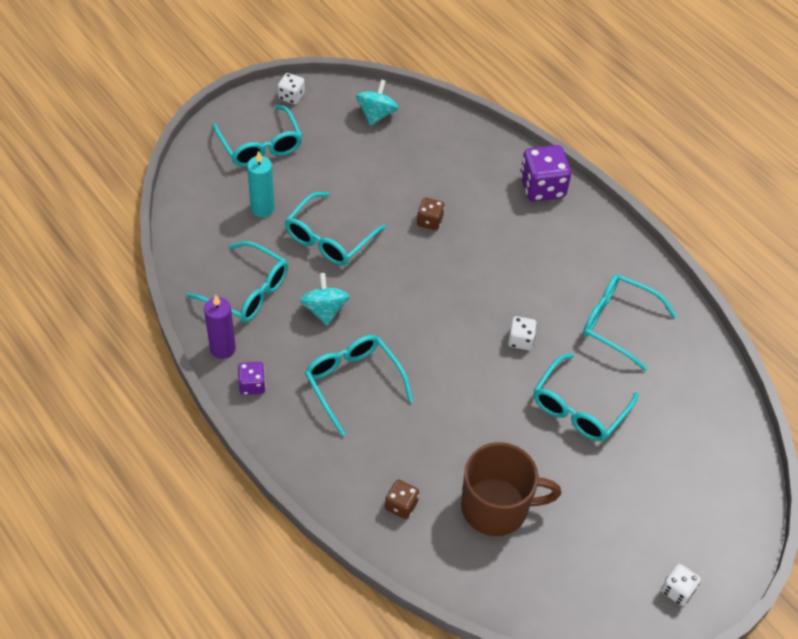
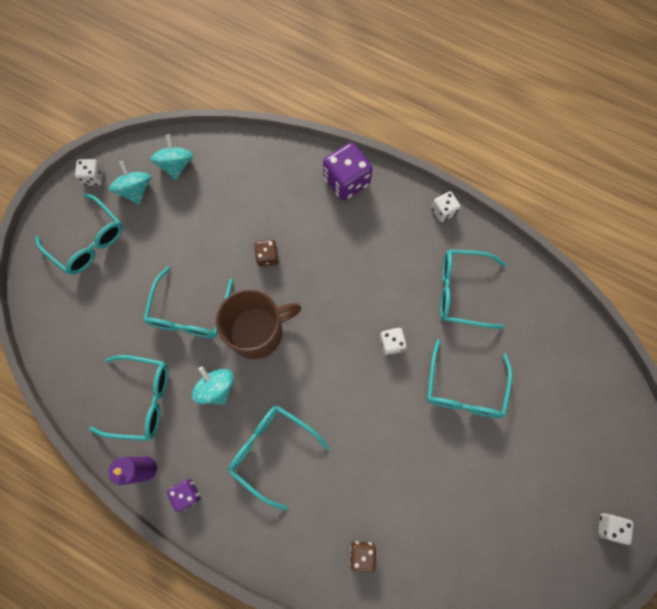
camera: 20 degrees left, 20 degrees up
(262, 208) = (118, 307): turquoise candle -> none
(326, 121) = (135, 190): none -> turquoise spinning top
(496, 507) = (438, 517): brown mug -> brown mug (257, 332)
(632, 248) = (443, 211): none -> white dice

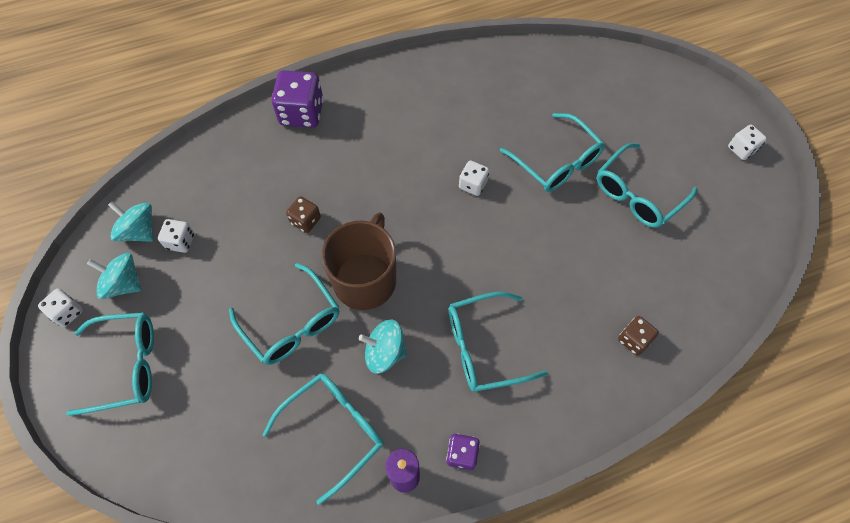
camera: 50 degrees left, 10 degrees down
(443, 211) = (398, 68): white dice -> white dice (181, 241)
(462, 291) = (476, 105): turquoise glasses -> turquoise glasses (637, 194)

